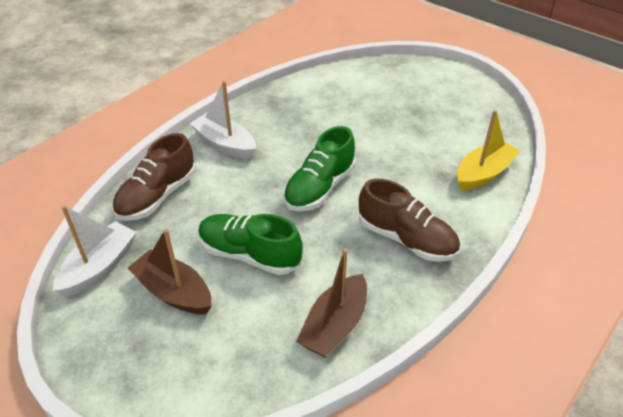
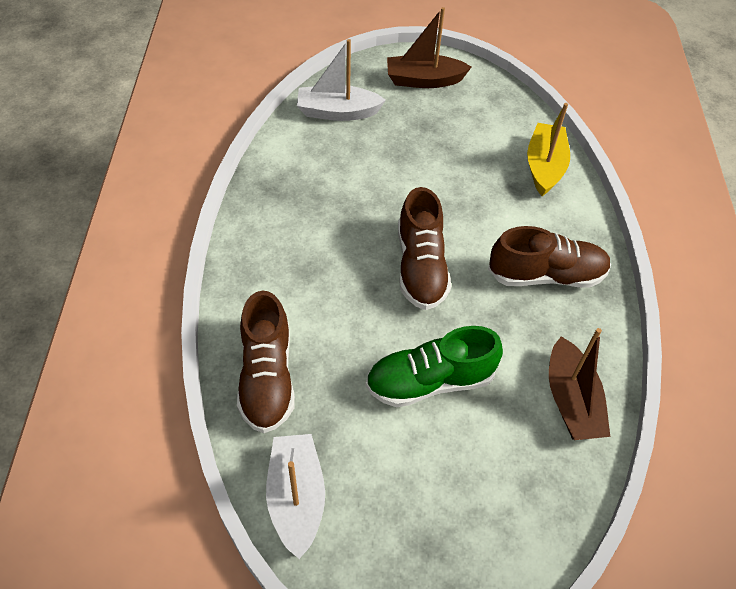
camera: 40 degrees left, 10 degrees up
(174, 292) = (401, 470): brown boat -> brown boat (424, 80)
(225, 144) = (273, 270): white boat -> white boat (337, 112)
(319, 188) = (420, 267): green shoe -> brown shoe

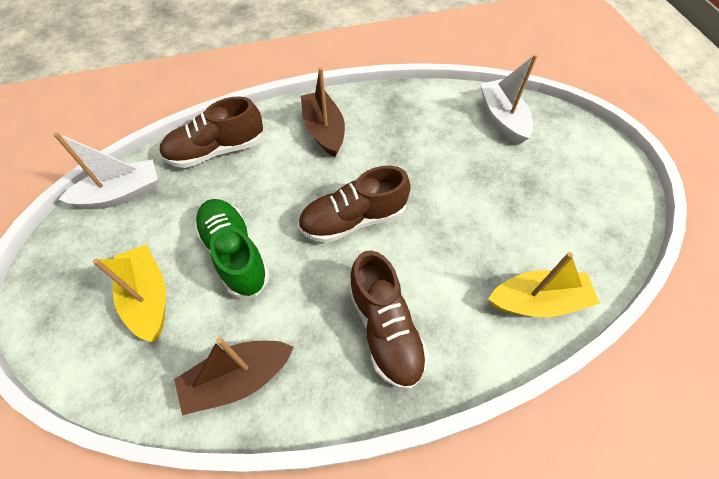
camera: 75 degrees right, 5 degrees up
(424, 80) = (590, 168): brown boat -> brown boat (324, 130)
(462, 475) = (148, 297): none -> yellow boat

